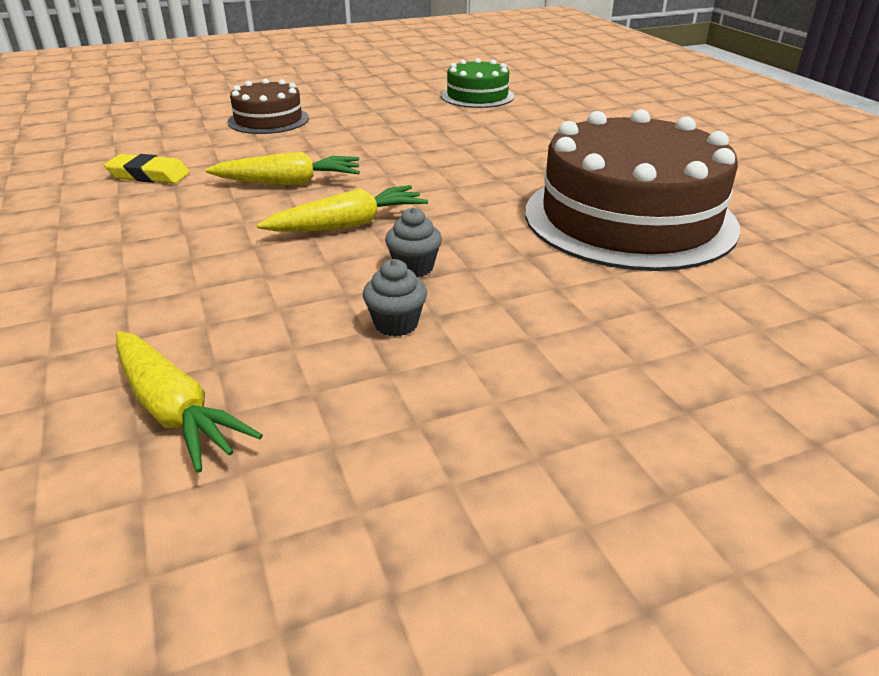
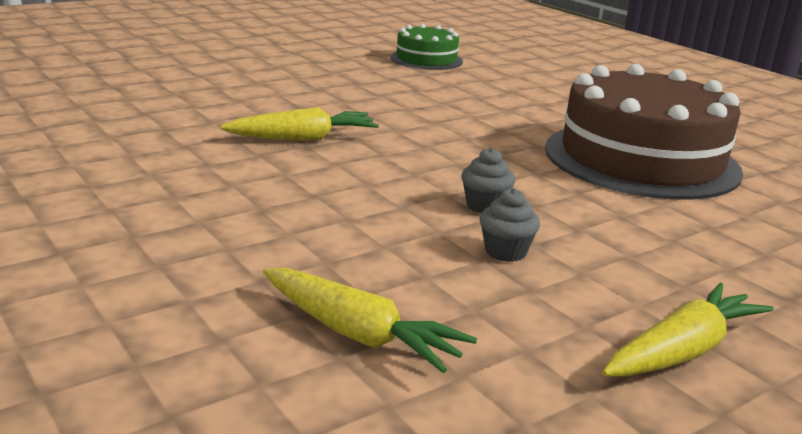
camera: 15 degrees left, 10 degrees down
(149, 175) = (148, 135): yellow eraser -> none
(268, 120) = (232, 82): brown cake -> none
(348, 225) = (393, 173): yellow carrot -> yellow carrot (682, 351)

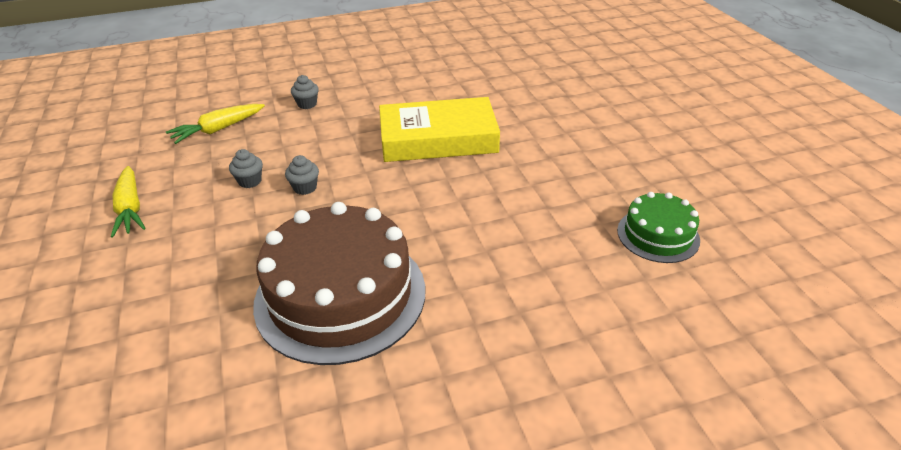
camera: 110 degrees right, 15 degrees up
(214, 251) = (307, 104): none -> grey cupcake
(303, 138) = (438, 139): yellow carrot -> yellow book

